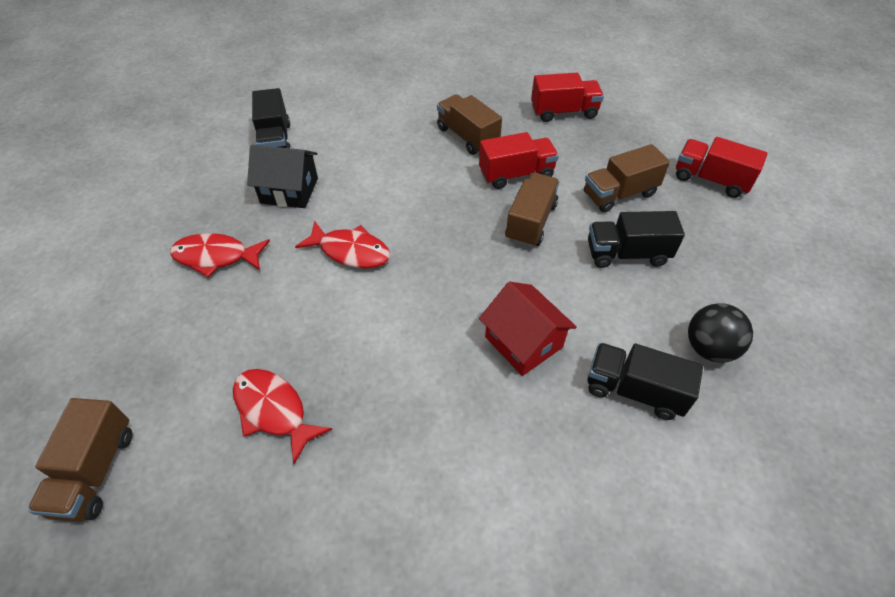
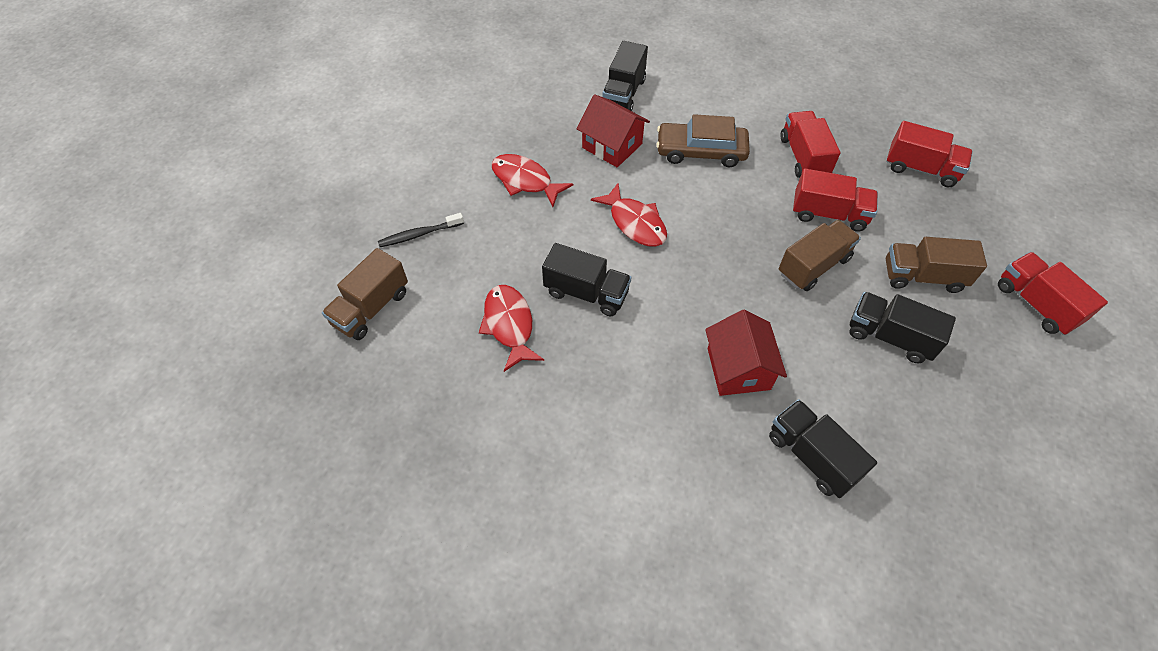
camera: 30 degrees right, 5 degrees up
(119, 361) = (419, 234): none -> black toothbrush
(289, 190) = (612, 146): black house -> red house
(339, 339) = (586, 293): none -> black truck
(376, 165) = (701, 151): none -> brown car
(467, 137) = (803, 157): brown truck -> red truck
(709, 348) = (910, 458): black ball -> none

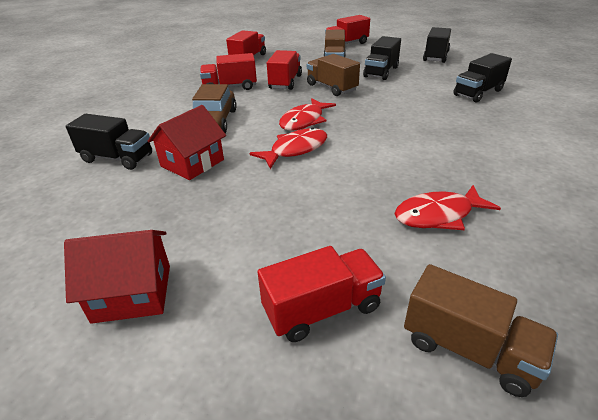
camera: 90 degrees left, 20 degrees down
(419, 234) = (322, 309): black toothbrush -> red truck
(525, 181) = (232, 217): red fish -> red fish (304, 121)
(586, 293) = (382, 172): black truck -> black truck (435, 56)
(738, 369) = (427, 111): red house -> red house (132, 293)

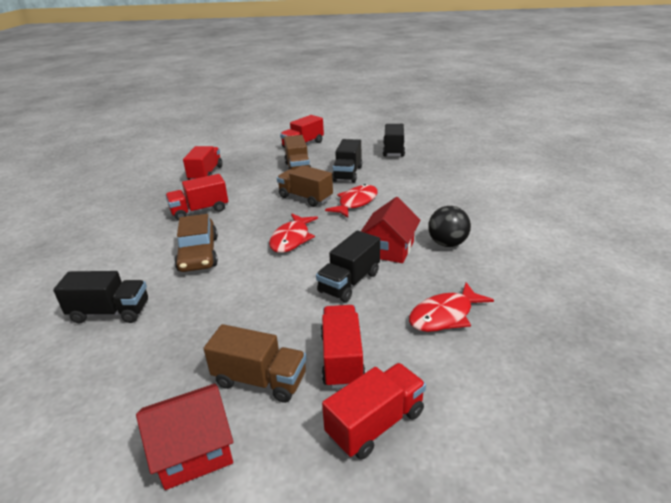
camera: 15 degrees left, 5 degrees down
(192, 163) = (195, 304): red house -> red house (389, 249)
(285, 82) = (256, 197): red truck -> red truck (342, 359)
(295, 150) = (294, 272): red fish -> red fish (356, 202)
(465, 146) = (447, 243): none -> black ball
(468, 349) = (502, 429): brown truck -> brown truck (260, 380)
(478, 93) = (443, 186): black truck -> black truck (349, 282)

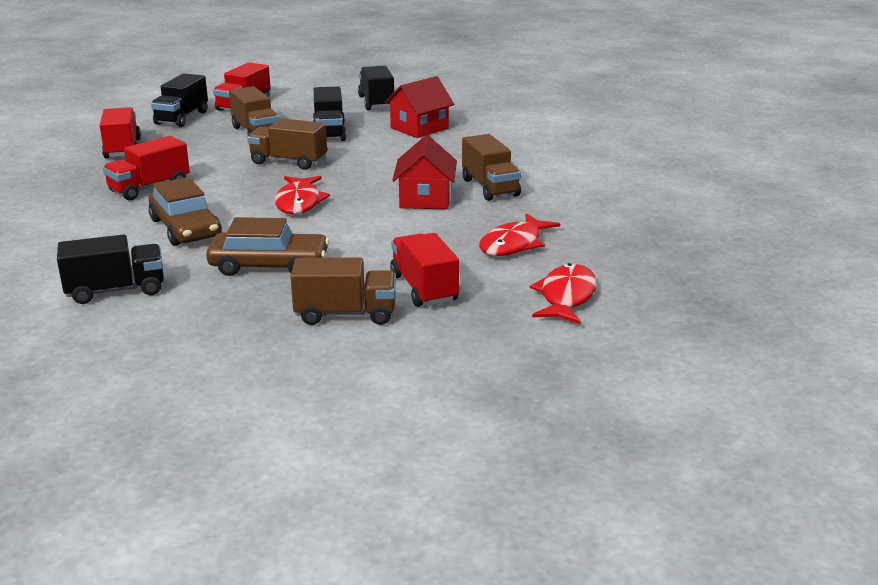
camera: 20 degrees left, 5 degrees down
(194, 450) = (312, 367): red house -> red house (419, 128)
(233, 305) = (269, 265): none -> brown car
(349, 282) = (395, 231): black truck -> black truck (182, 118)
(356, 202) = (359, 161): red fish -> red fish (566, 297)
(375, 424) = (483, 324): red truck -> none
(447, 243) = (490, 187): black ball -> brown truck

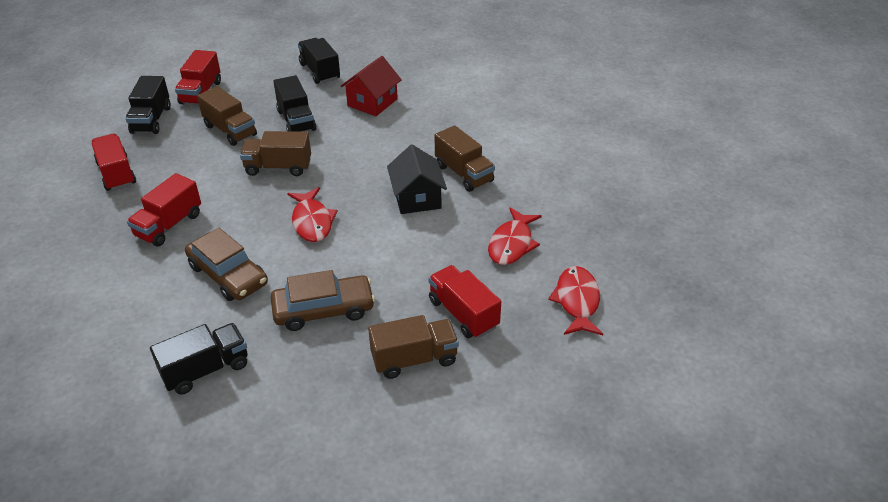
camera: 15 degrees left, 15 degrees up
(425, 199) = (417, 198): red house -> black house

